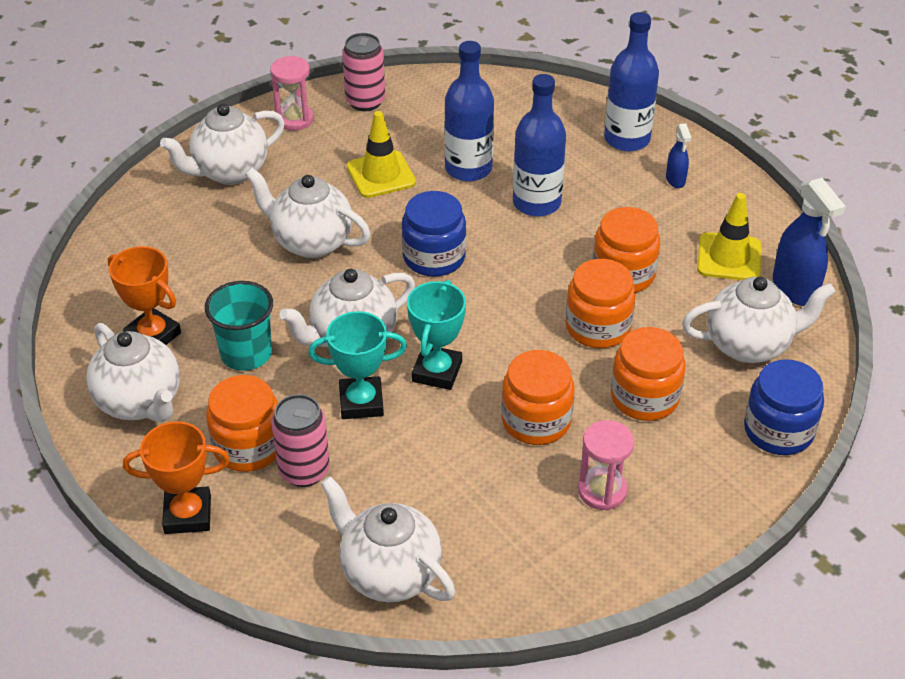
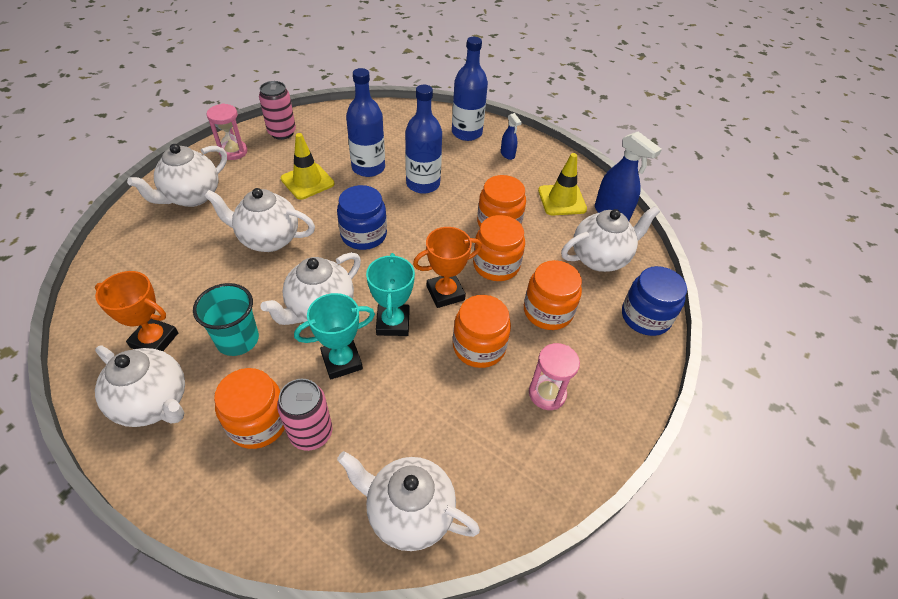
camera: 20 degrees left, 5 degrees up
(188, 514) = (218, 502): orange trophy -> orange trophy (445, 293)

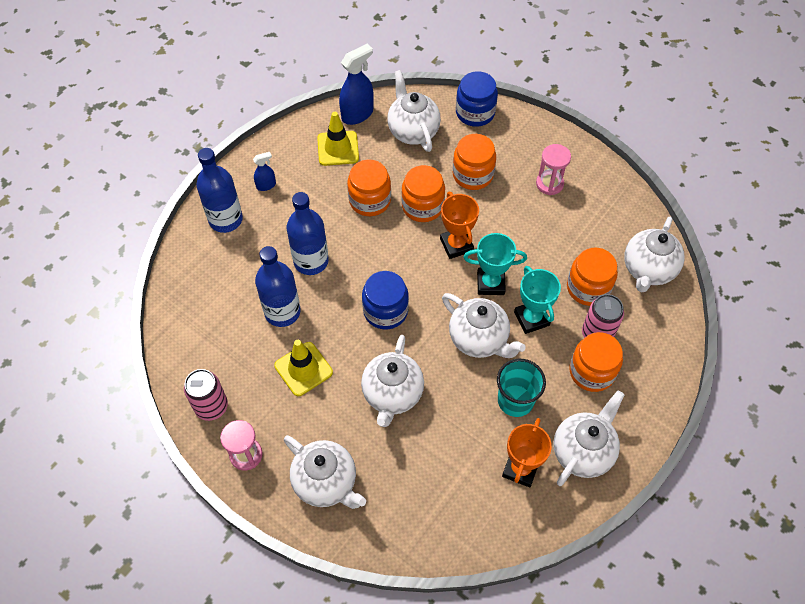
camera: 85 degrees left, 10 degrees up
(479, 347) = (511, 223): orange jar -> orange jar (588, 288)

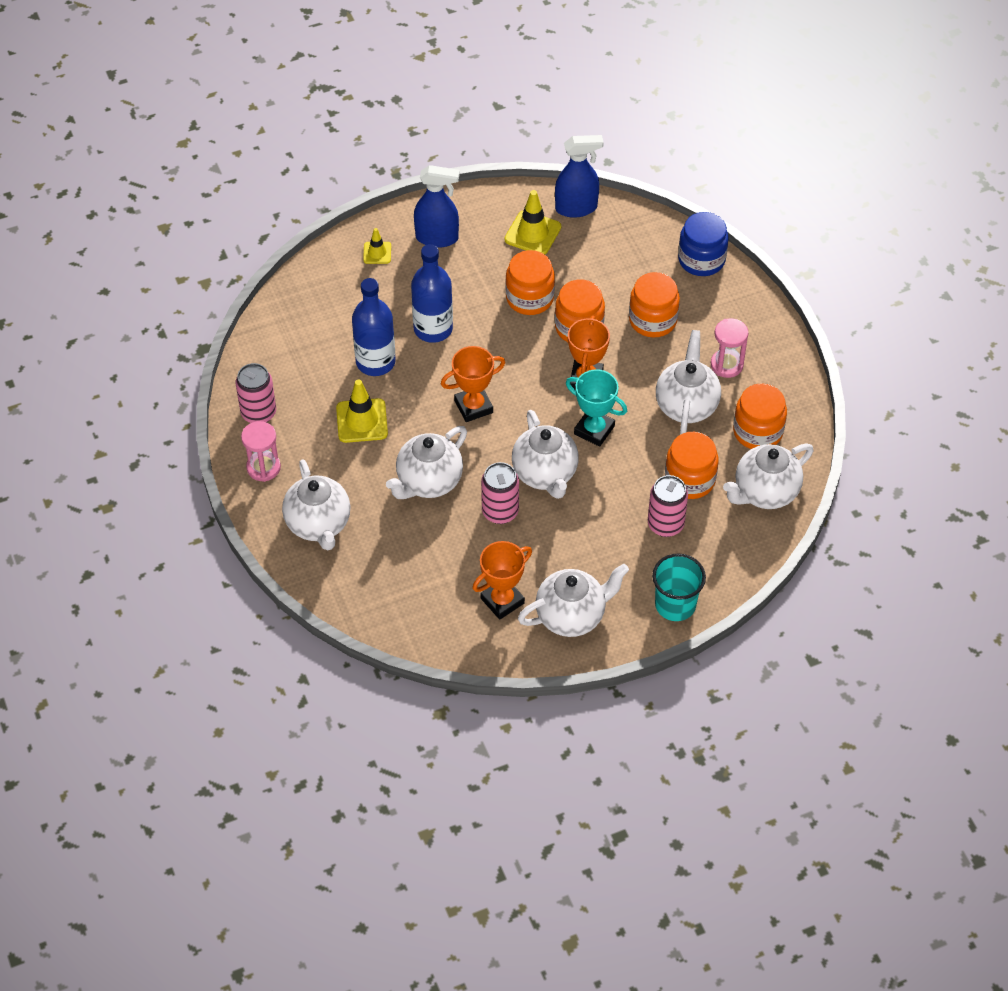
camera: 30 degrees right, 5 degrees down
(225, 219) = (377, 253): blue bottle -> yellow traffic cone
(266, 185) = (437, 238): blue spray bottle -> blue spray bottle, size x1.86
(385, 311) = (473, 406): blue jar -> orange trophy
(413, 131) = (622, 250): white teapot -> white teapot (686, 405)
(466, 390) = (500, 512): none -> pink can
(515, 400) = (540, 543): turquoise cup -> turquoise cup (675, 605)
(531, 318) = (611, 480): turquoise trophy -> none
(592, 371) = (634, 554): orange jar -> orange jar (757, 431)

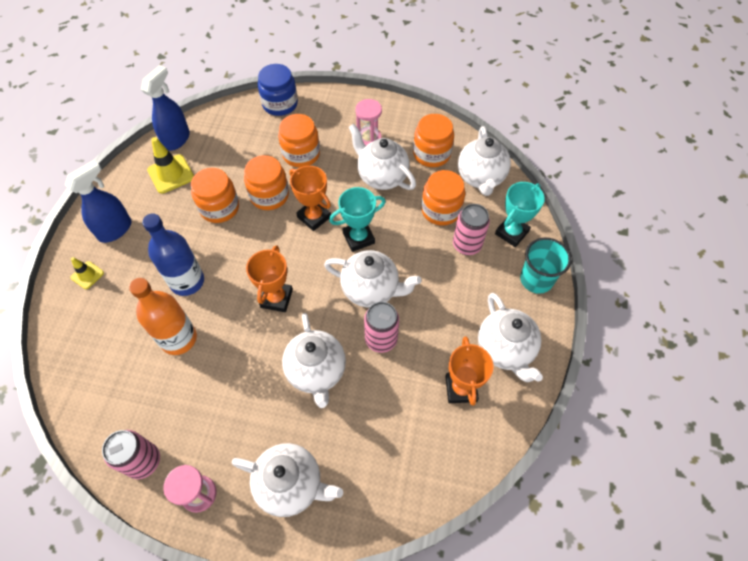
camera: 55 degrees left, 5 degrees up
(362, 421) = (222, 384): yellow traffic cone -> none
(375, 362) = (179, 339): blue bottle -> orange bottle
(571, 616) = (505, 350): white teapot -> white teapot turned 150 degrees clockwise
(716, 556) = (511, 233): none -> turquoise trophy

